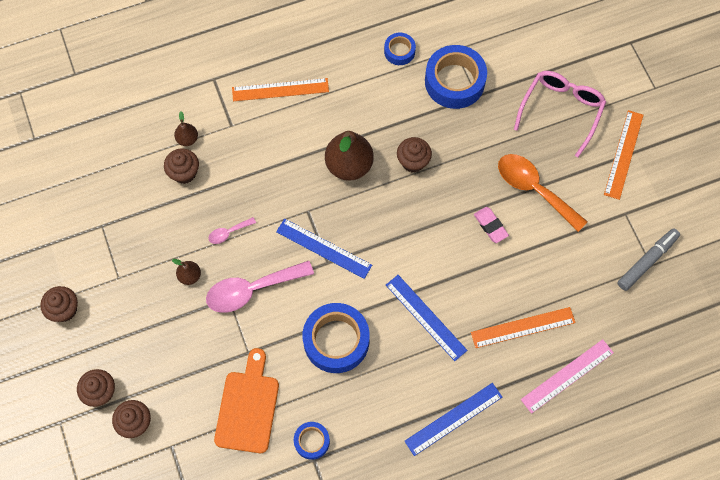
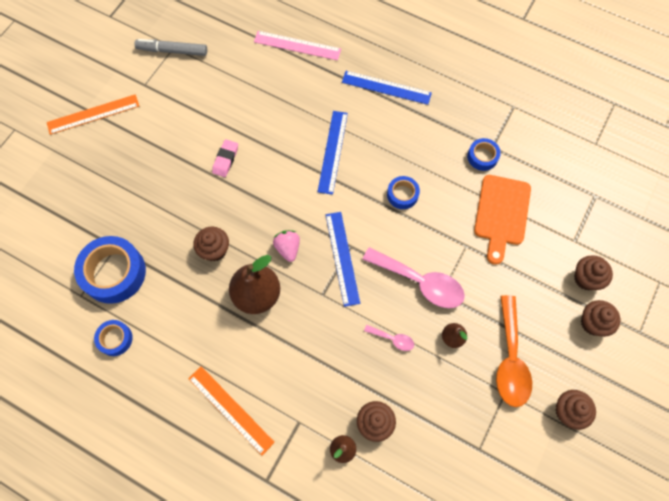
camera: 130 degrees left, 0 degrees up
(248, 407) = (501, 214): orange cutting board -> orange cutting board turned 45 degrees counterclockwise
(336, 340) = (402, 195): blue tape -> blue tape, size x0.52
(367, 215) = (288, 248): none -> pink strawberry
(523, 327) = (286, 90): orange ruler -> none
(534, 189) = (171, 152): orange spoon -> orange spoon (510, 359)
(561, 111) = (84, 178): pink glasses -> none

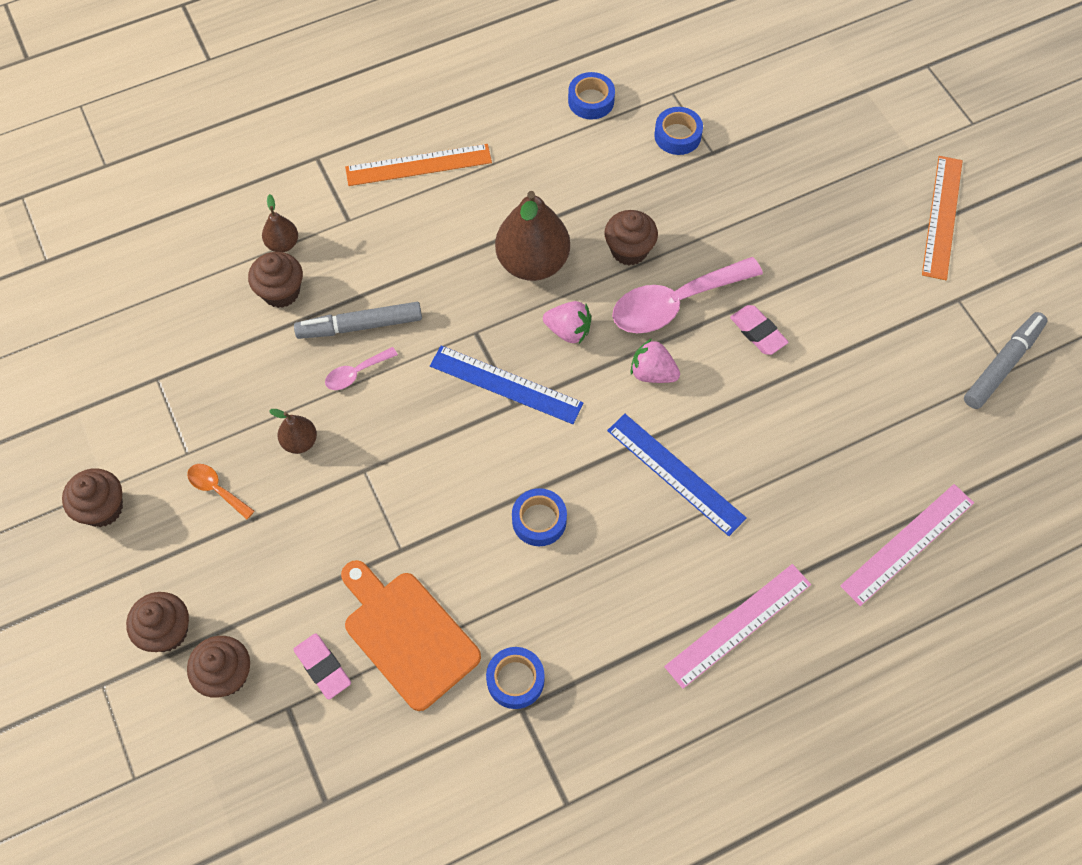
camera: 125 degrees right, 5 degrees down
(114, 273) = (677, 135): blue tape -> blue tape, size x0.52
(284, 193) = (652, 373): none -> pink strawberry
(363, 359) = (360, 326): none -> grey marker
(386, 87) = (738, 625): blue ruler -> pink ruler
(420, 282) = (399, 454): pink spoon -> pink spoon (674, 303)
(510, 359) = (216, 489): orange spoon -> orange spoon, size x0.47
(546, 239) = (323, 667): none -> pink eraser

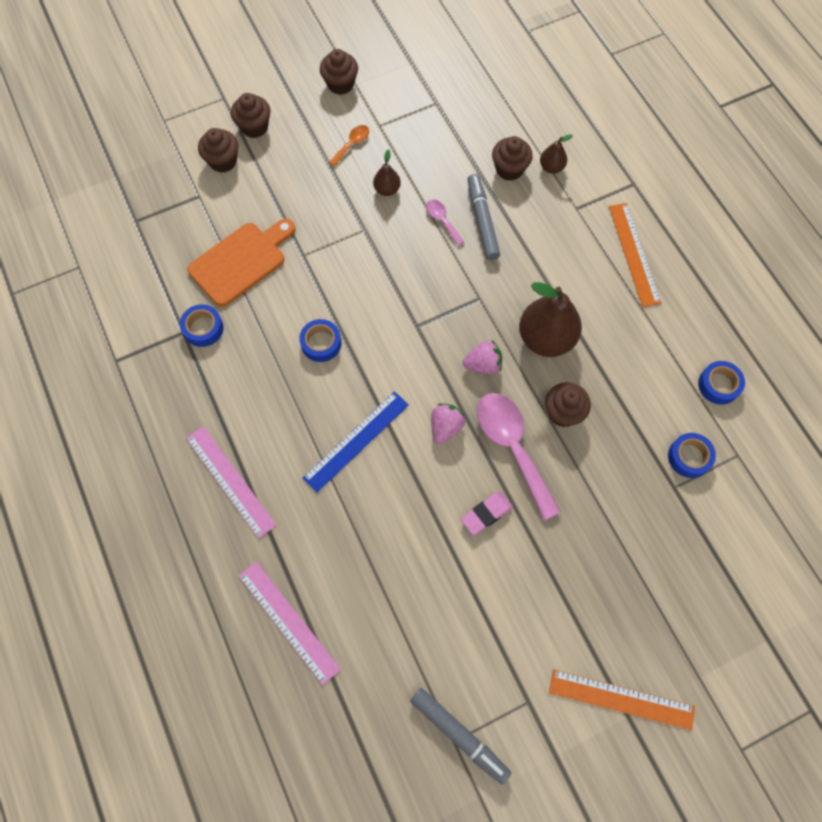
camera: 90 degrees right, 5 degrees up
(323, 667) = (223, 214): pink eraser -> none
(506, 384) = (434, 320): blue ruler -> none
(568, 331) = (483, 364): pink strawberry -> pink strawberry turned 120 degrees counterclockwise

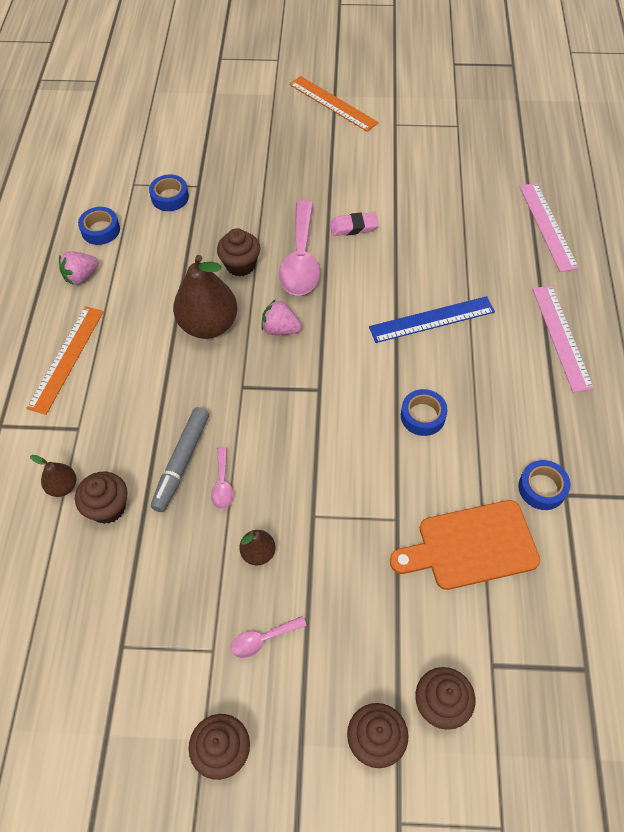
camera: 150 degrees left, 10 degrees down
(352, 144) = (263, 639): orange spoon -> pink spoon
(445, 427) = (347, 296): pink strawberry -> pink strawberry (81, 276)
(459, 735) = (452, 127): grey marker -> none

